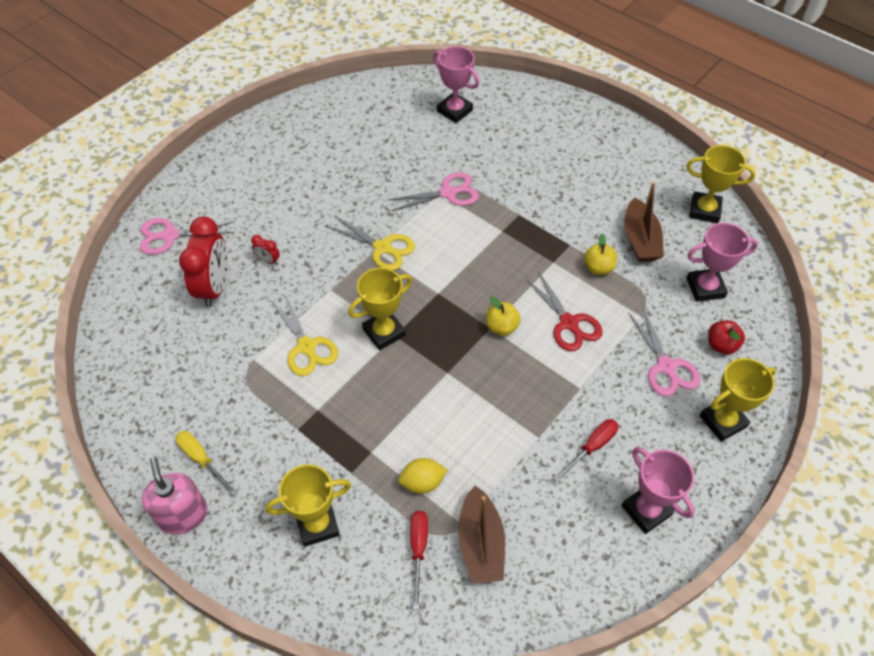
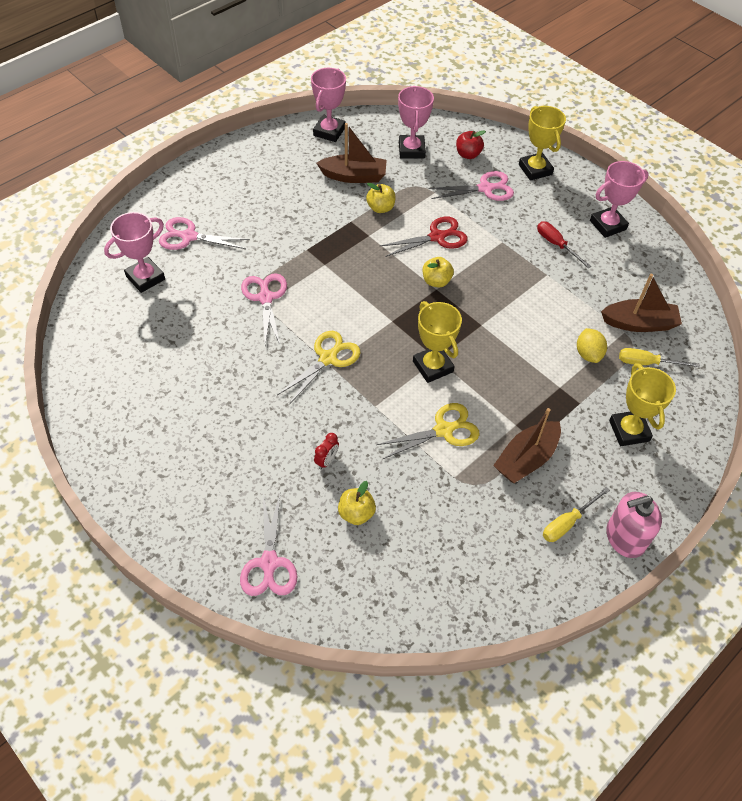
camera: 85 degrees left, 0 degrees up
(215, 287) = (356, 513): red clock -> yellow apple
(276, 420) = (526, 459): none -> brown boat
(418, 550) = (647, 363): red screwdriver -> yellow screwdriver
(512, 129) = (188, 236): none -> pink scissors
(704, 210) = (329, 131): yellow trophy -> pink trophy

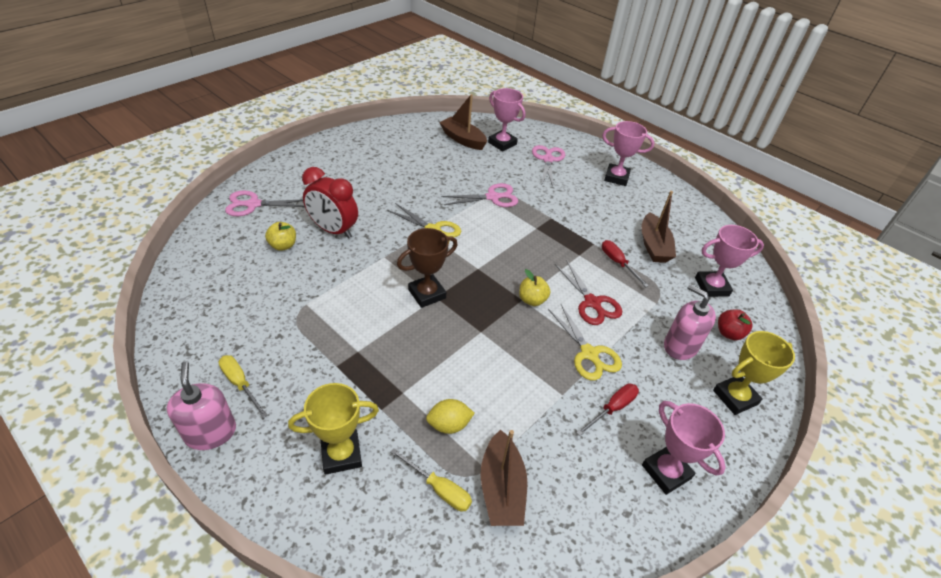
camera: 85 degrees right, 10 degrees down
(327, 460) = (333, 230): red clock -> red clock, size x2.33
(329, 131) = (707, 230): pink trophy -> pink trophy (616, 177)
(380, 208) = (618, 263): yellow apple -> red screwdriver
(433, 366) = (427, 294): yellow trophy -> brown trophy
(444, 430) = (356, 299): yellow scissors -> yellow scissors (589, 354)
(485, 188) = (680, 346): pink scissors -> pink soap dispenser
(526, 459) = (317, 356): brown boat -> brown boat (463, 139)
(647, 363) = (439, 488): yellow screwdriver -> yellow screwdriver turned 120 degrees clockwise

